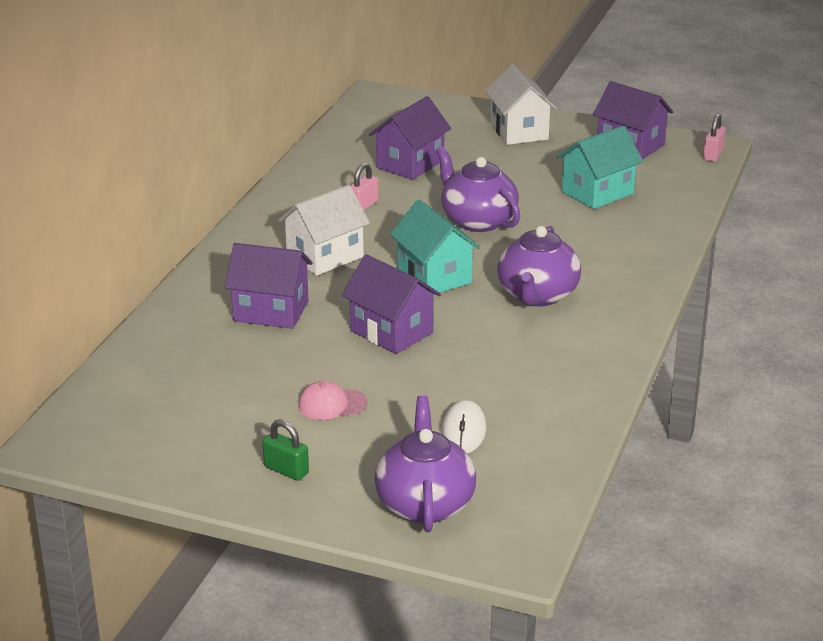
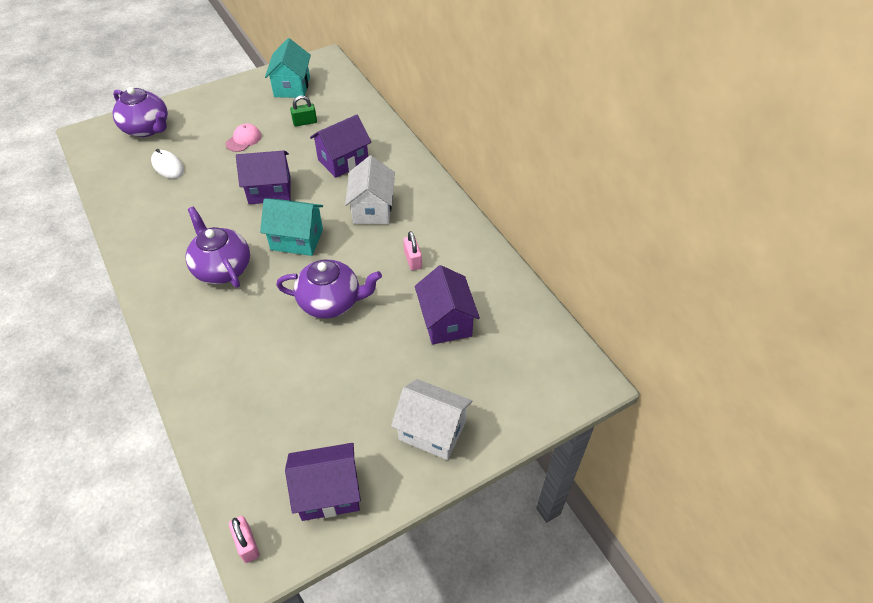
camera: 130 degrees right, 20 degrees up
(286, 470) = (222, 106): green padlock -> green padlock (305, 122)
(597, 192) = (288, 399): turquoise house -> turquoise house (292, 87)

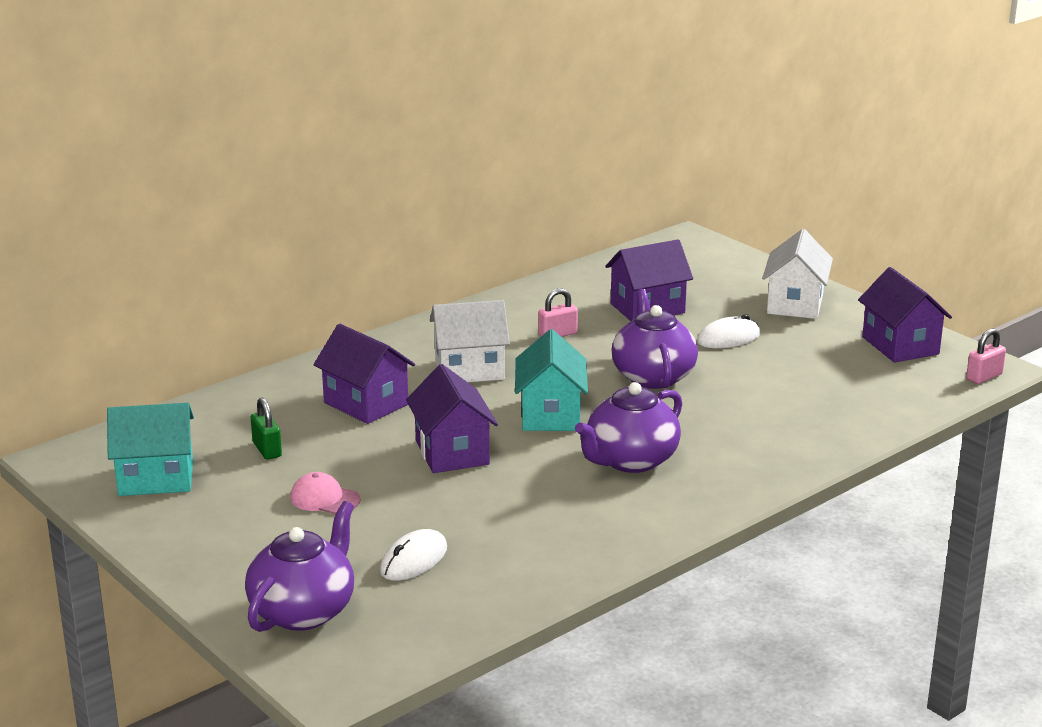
camera: 100 degrees left, 25 degrees down
(379, 363) = (728, 338): none -> white mouse

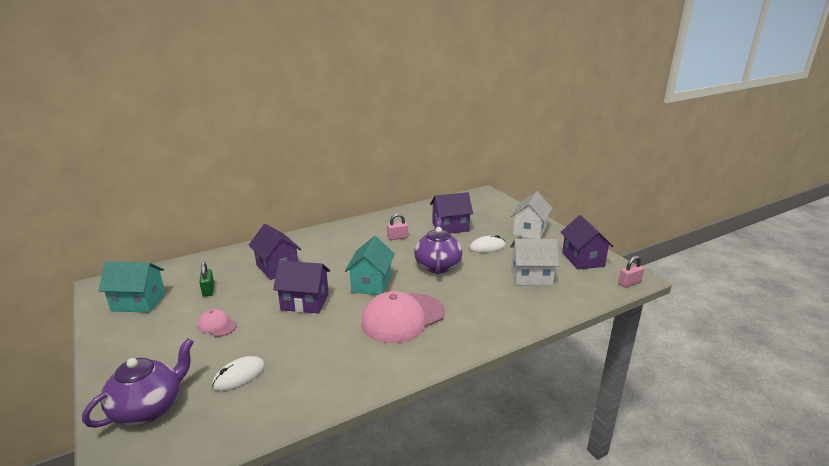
camera: 10 degrees right, 0 degrees up
(452, 452) = (305, 302): purple house -> purple house turned 75 degrees counterclockwise
(469, 370) = (342, 253): white house -> white house (531, 277)
(630, 460) = (402, 318): purple teapot -> pink cap

